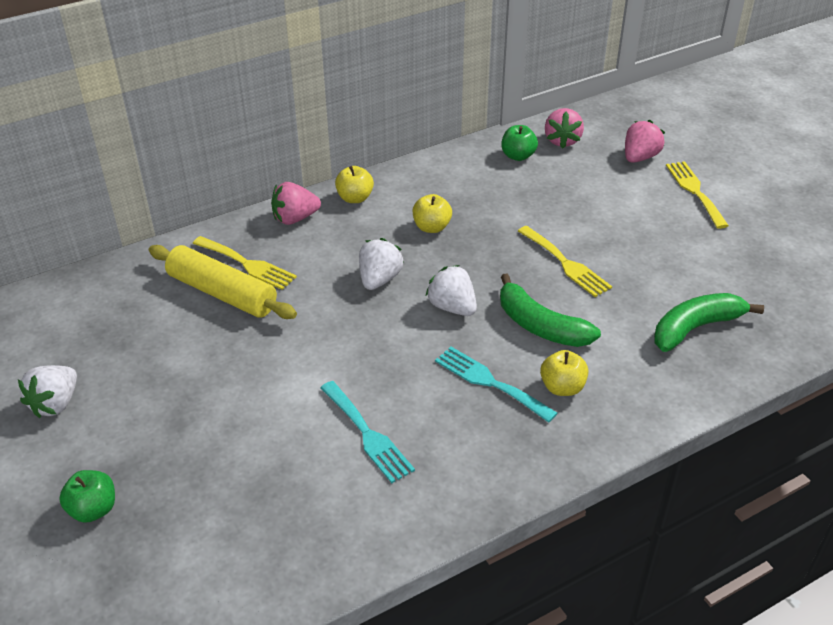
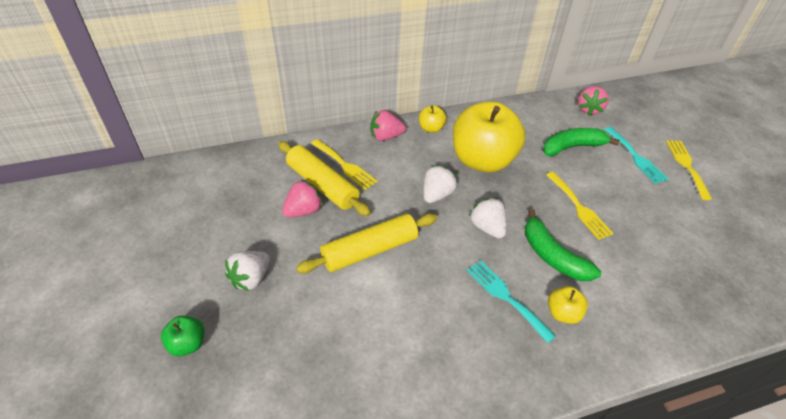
camera: 10 degrees right, 5 degrees up
(55, 404) = (186, 250): white strawberry -> white strawberry (251, 278)
(305, 361) = (370, 250): none -> yellow rolling pin
(367, 434) = (404, 323): turquoise fork -> turquoise fork (636, 157)
(432, 227) = (482, 160): yellow apple -> yellow apple, size x2.38
(518, 156) = (554, 116): green apple -> none
(639, 157) = (646, 132): pink strawberry -> pink strawberry (303, 210)
(696, 328) = (677, 282): green banana -> green banana (572, 147)

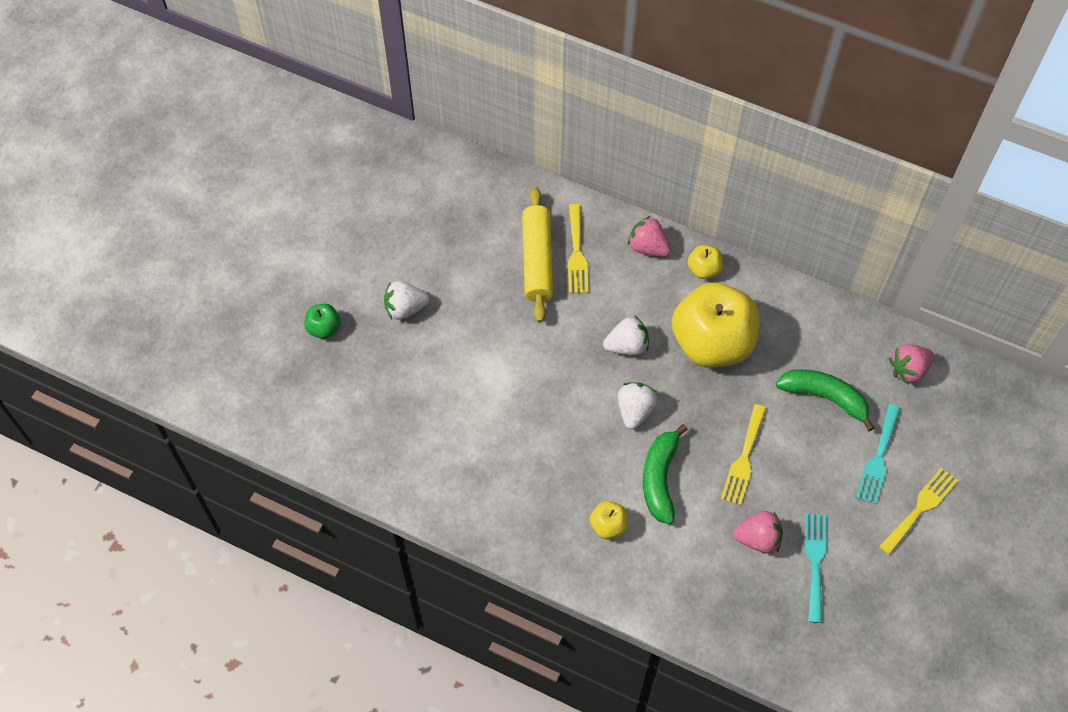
camera: 45 degrees right, 15 degrees up
(303, 210) = (498, 275): pink strawberry -> pink strawberry (758, 539)
(370, 250) = (515, 354): yellow rolling pin -> none
(506, 297) = (579, 477): turquoise fork -> turquoise fork (815, 561)

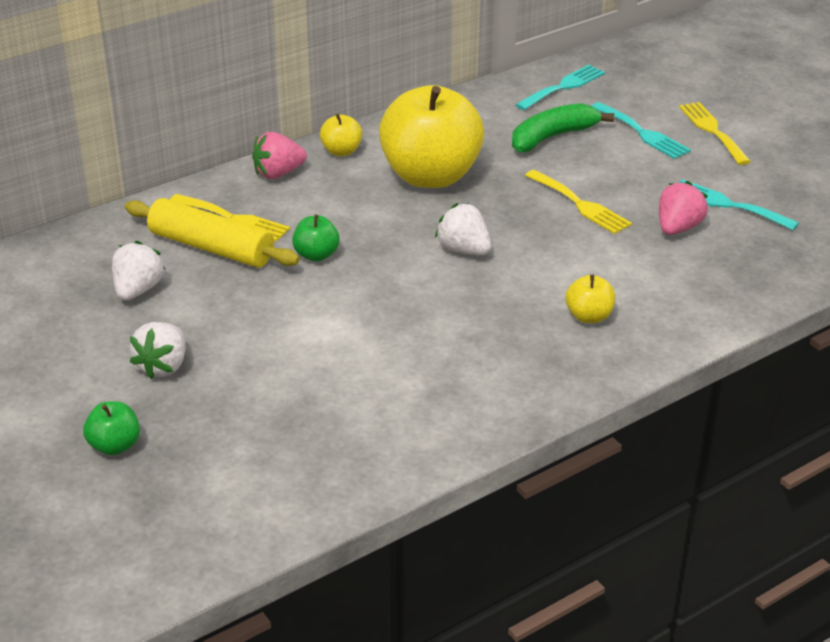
camera: 60 degrees left, 25 degrees down
(569, 325) = (316, 255): none -> green apple
(627, 346) = (381, 227): white strawberry -> white strawberry (138, 290)
(660, 478) = (559, 262): green banana -> none
(908, 370) = (563, 87): pink strawberry -> turquoise fork

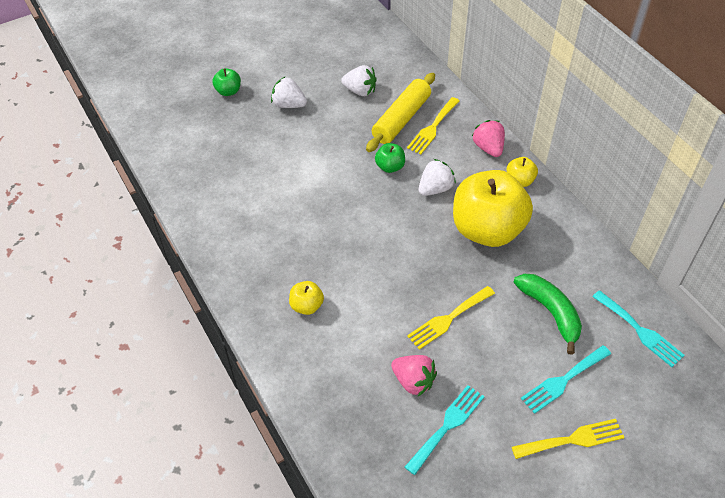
camera: 95 degrees right, 15 degrees up
(464, 250) = (391, 242): white strawberry -> white strawberry (435, 189)

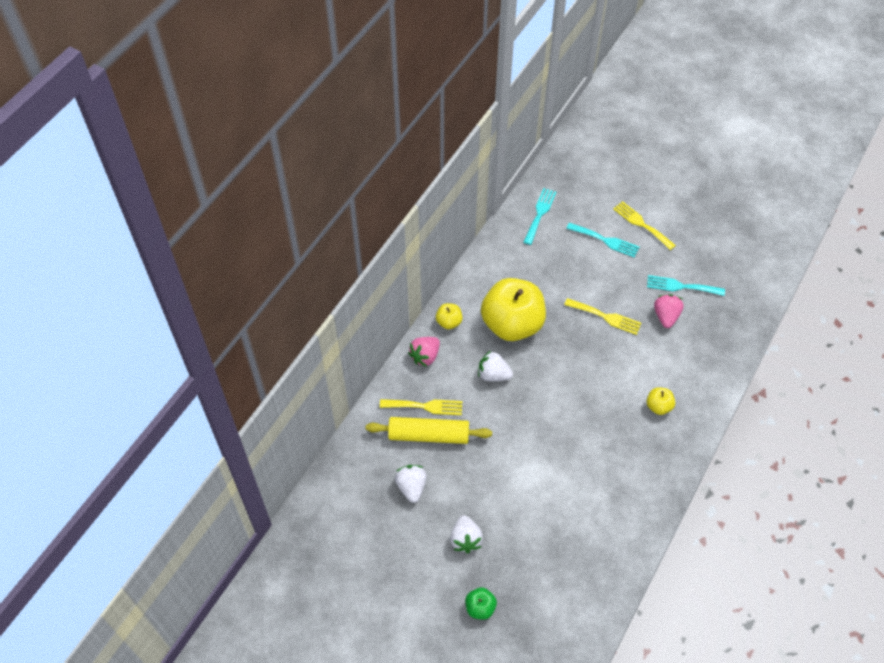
camera: 120 degrees left, 5 degrees up
(390, 167) = (490, 417): green apple -> none
(550, 312) = (559, 263): green banana -> none

